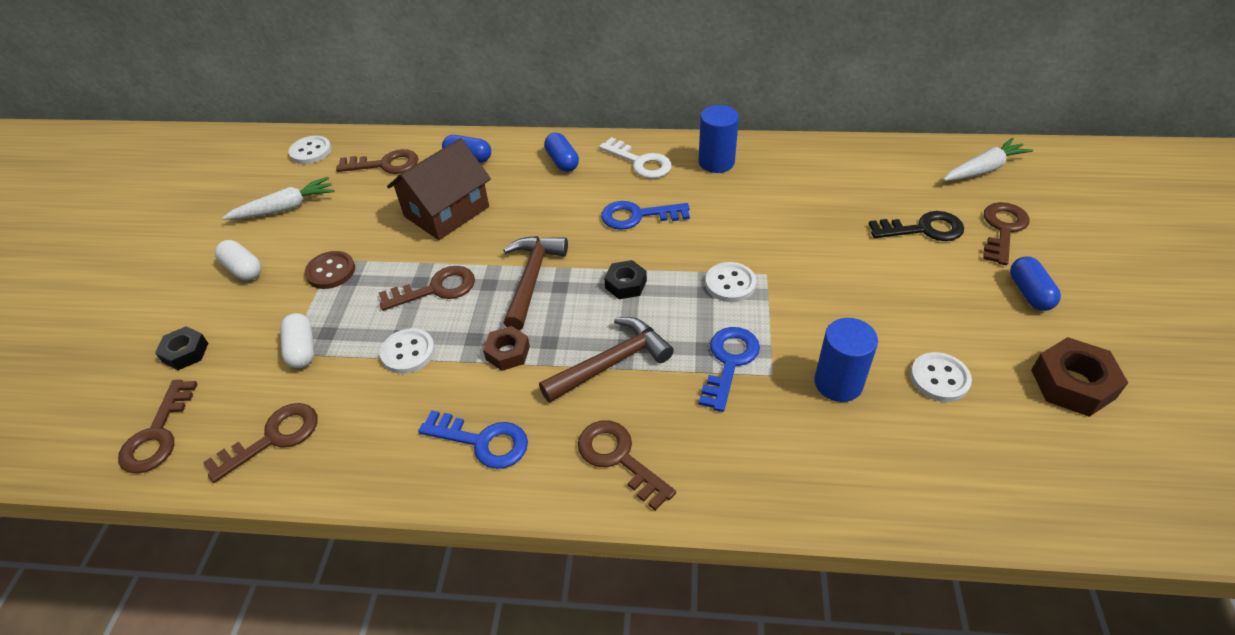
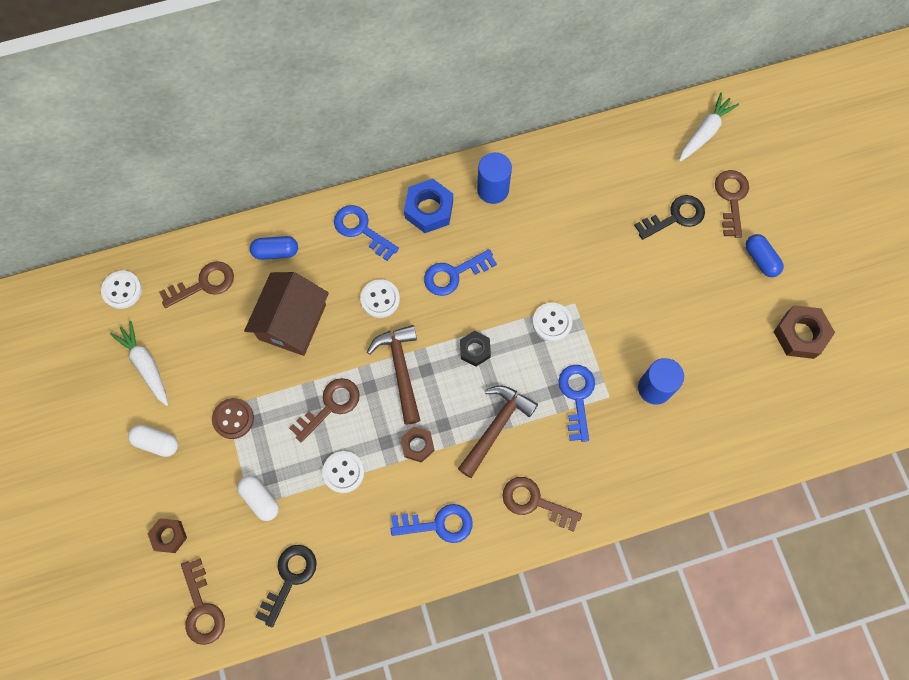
camera: 25 degrees left, 25 degrees up
(185, 352) = (169, 536): black nut -> brown nut
(272, 438) = (289, 578): brown key -> black key
(285, 208) = (146, 365): white carrot -> white carrot turned 75 degrees counterclockwise
(562, 161) = (361, 230): blue capsule -> blue key
(640, 162) = (429, 209): white key -> blue nut
(939, 378) = (718, 360): white button -> white button (380, 299)

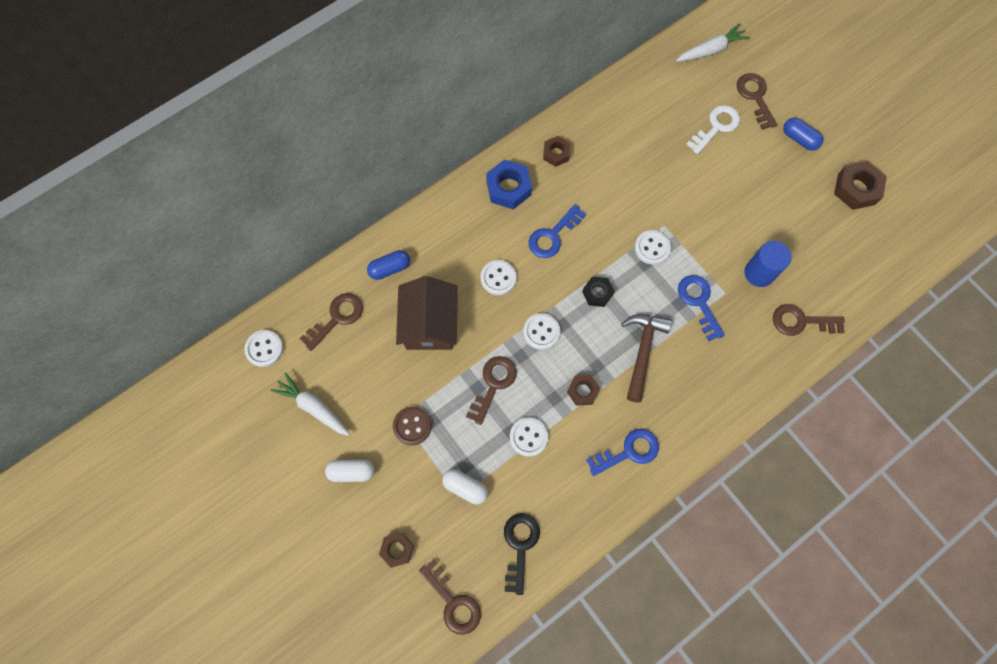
camera: 20 degrees left, 0 degrees up
(361, 230) = (457, 224): blue key -> none
(401, 370) = (541, 332): brown hammer -> white button
(493, 189) = (556, 153): blue cylinder -> brown nut
(535, 502) = (701, 403): brown key -> brown key (801, 321)
(675, 217) = (716, 127): black key -> white key
(704, 132) = (711, 50): white carrot -> white carrot turned 45 degrees clockwise

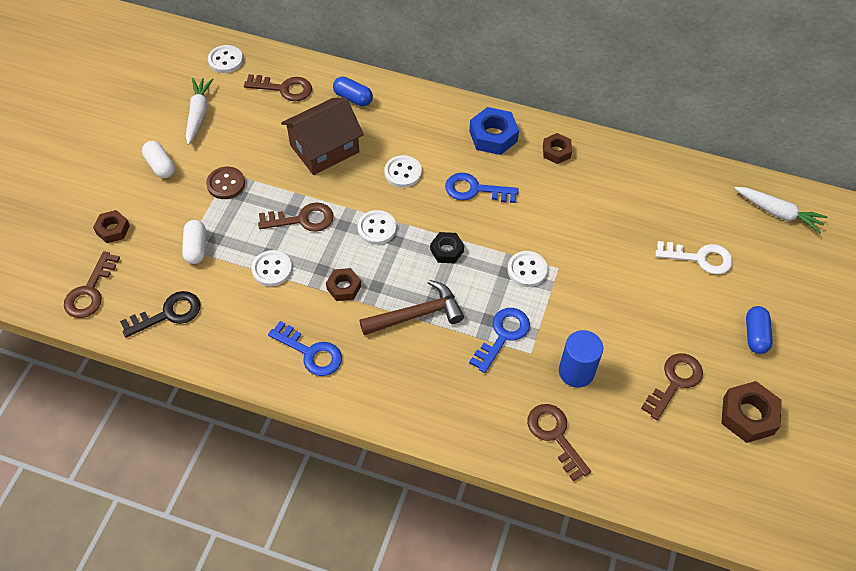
camera: 55 degrees right, 15 degrees down
(755, 97) = (763, 274): brown key -> brown key (674, 382)

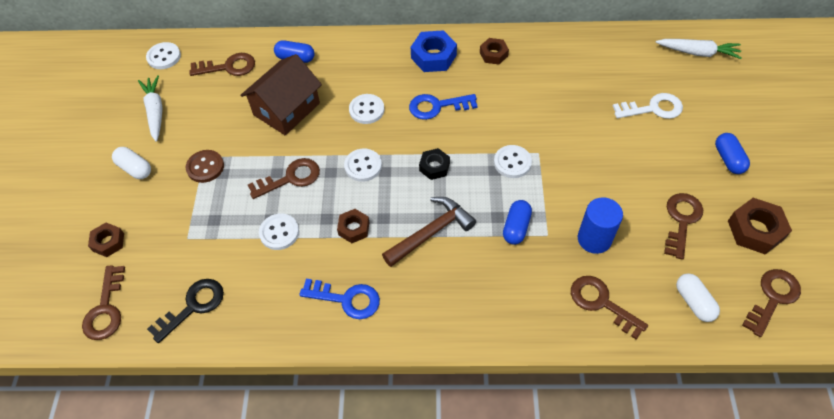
camera: 15 degrees left, 0 degrees up
(196, 247) = (198, 234): white capsule -> white capsule (694, 302)
(502, 336) = (516, 227): blue key -> blue capsule
(732, 488) = (772, 298): none -> brown key

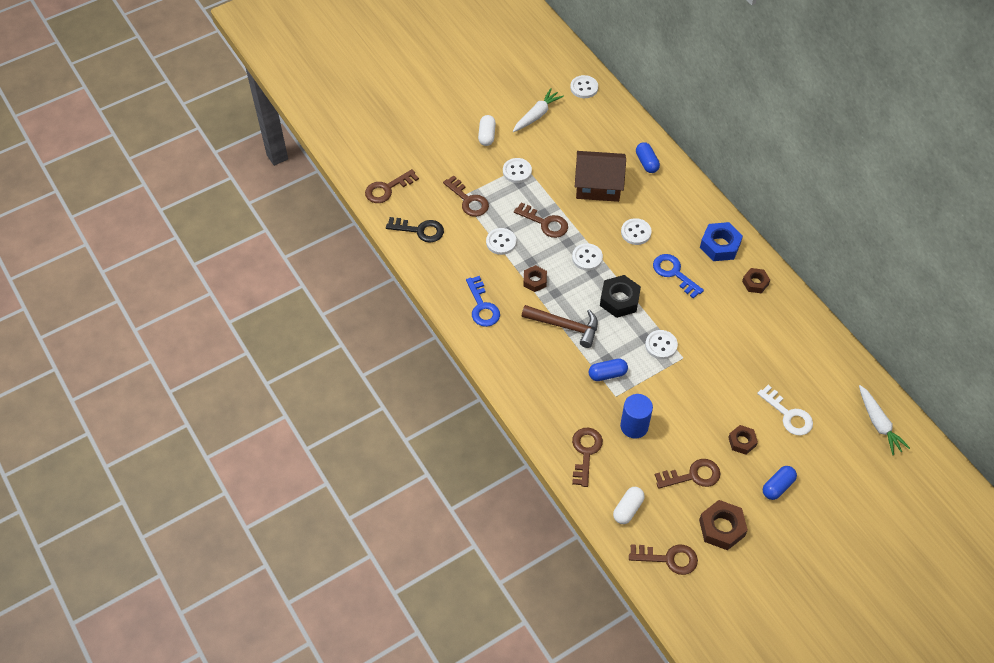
camera: 55 degrees right, 0 degrees up
(108, 242) = (428, 159): brown nut -> brown nut (742, 441)
(205, 167) = (517, 171): brown button -> white button
(228, 67) = (606, 129): brown key -> brown key (468, 200)
(434, 167) = (619, 300): black nut -> black nut, size x1.60

